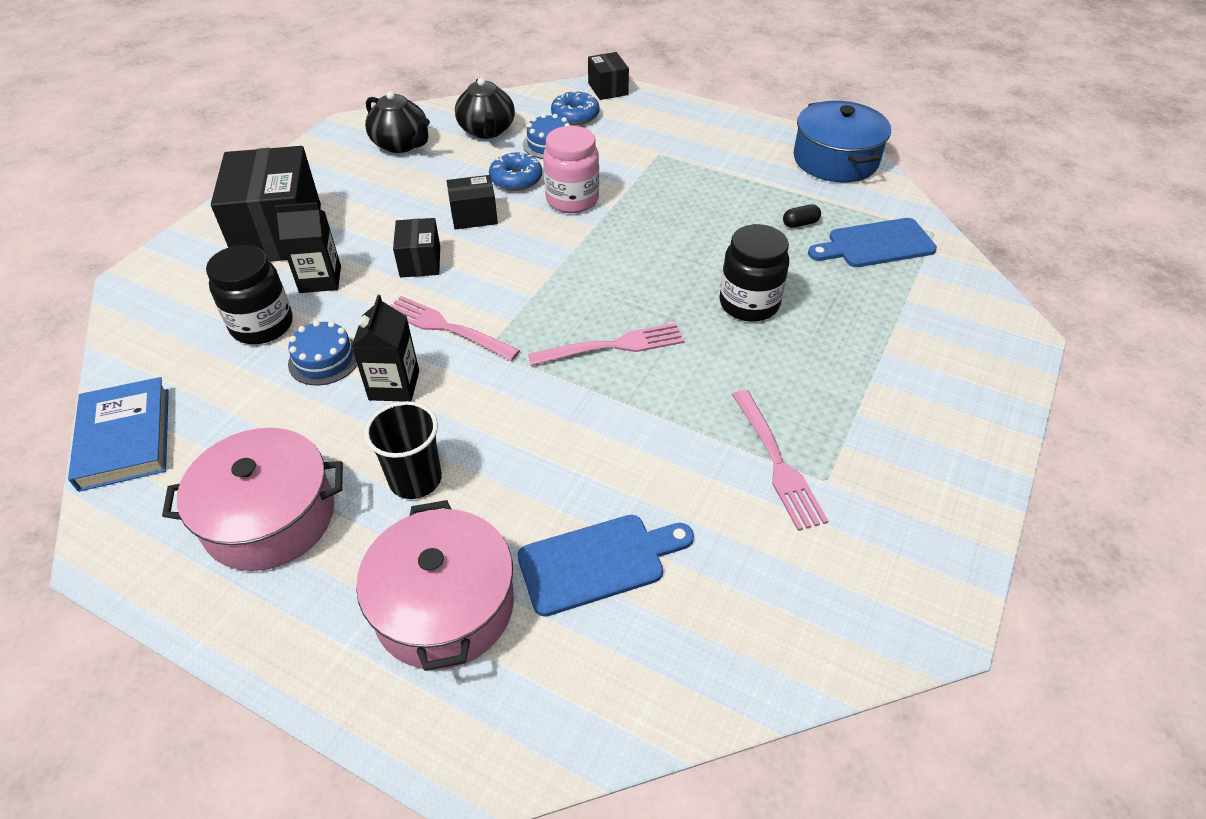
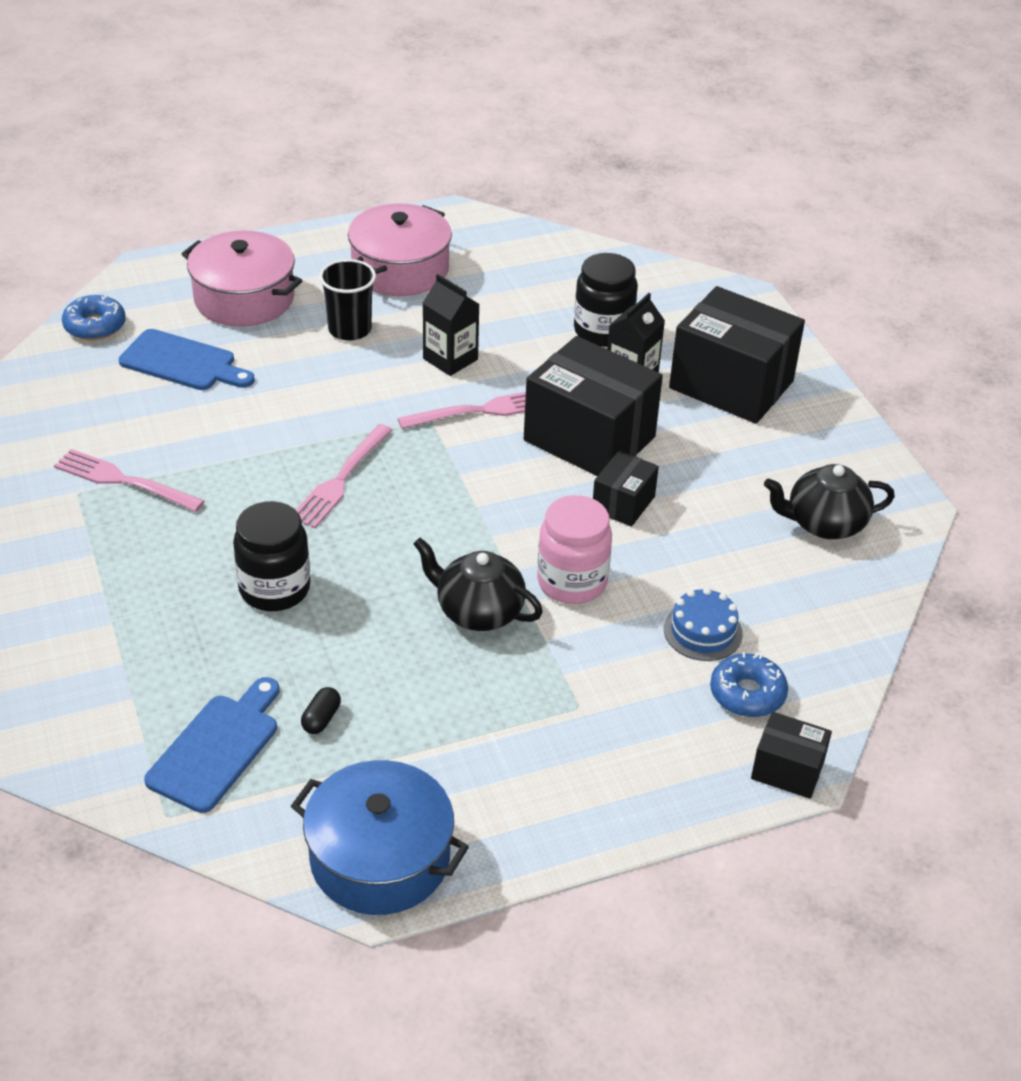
camera: 130 degrees right, 5 degrees down
(125, 438) = (548, 244): blue book -> none
(324, 359) = (522, 342): blue cake -> none
(420, 262) = (589, 439): black box -> black box, size x2.01
(487, 131) = (788, 600): black teapot -> black teapot (478, 611)
(516, 179) = (657, 566): blue donut -> blue donut (95, 326)
(598, 562) = (183, 362): blue cutting board -> blue cutting board turned 90 degrees counterclockwise

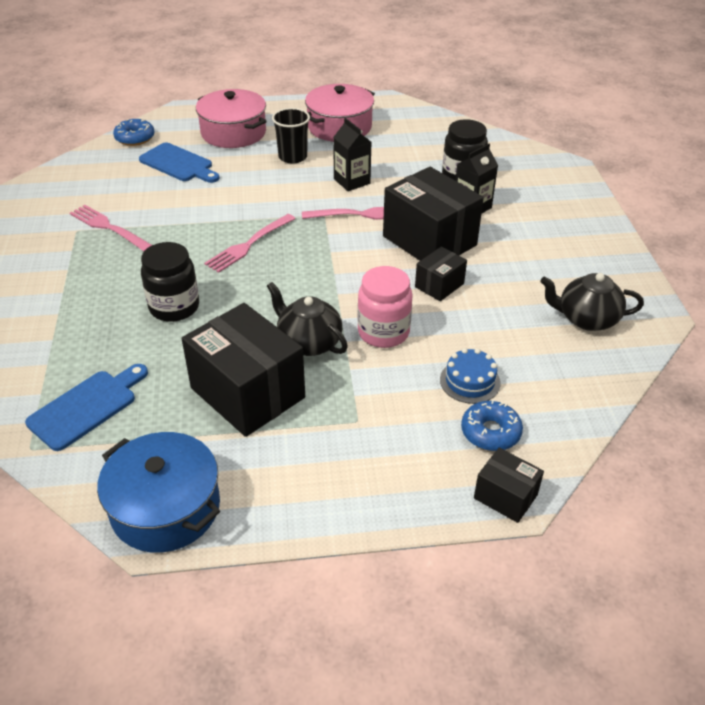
camera: 15 degrees right, 0 degrees up
(321, 719) = (167, 398): black capsule -> none
(731, 385) = (543, 219): black box -> black box (247, 393)

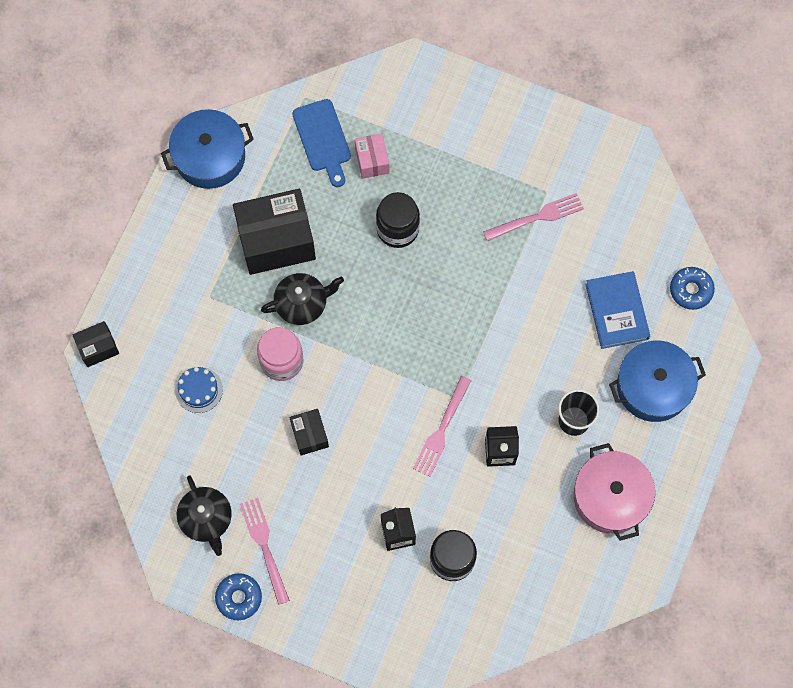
camera: 120 degrees right, 30 degrees up
(98, 355) = (372, 161): none -> pink box
(178, 164) = (616, 311): blue cutting board -> blue book
(233, 133) = (653, 386): pink pot -> blue pot
(249, 244) = (449, 316): pink fork -> pink fork (264, 546)
(429, 241) = (371, 464): black box -> none
(490, 432) = (149, 373): blue donut -> blue donut (239, 597)
(586, 319) = (206, 519): black teapot -> black teapot turned 120 degrees clockwise

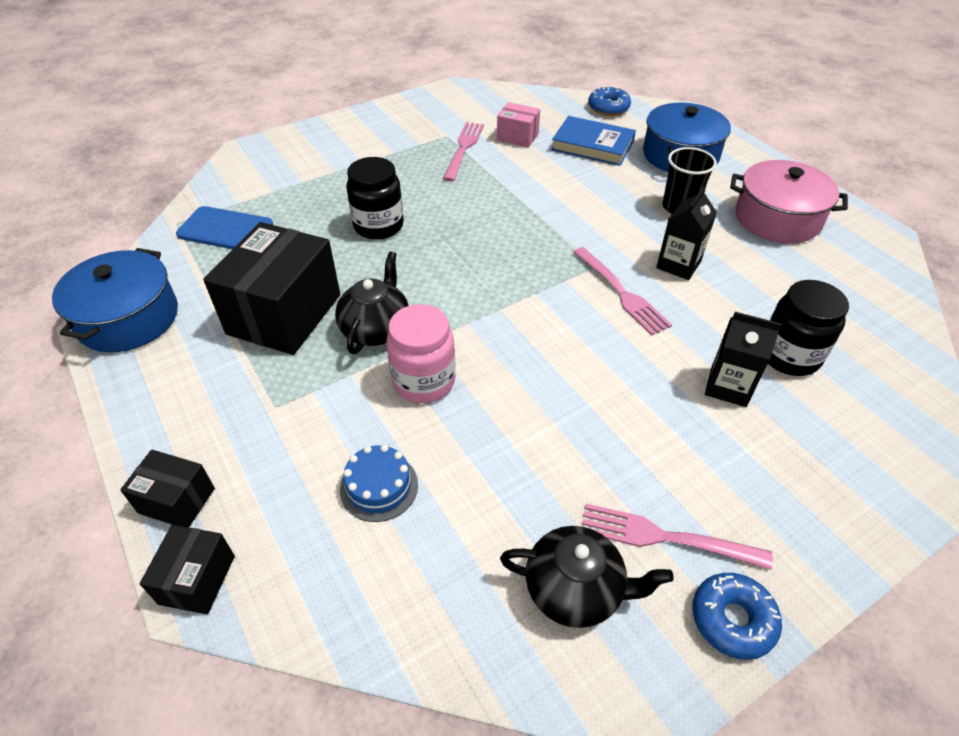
camera: 55 degrees left, 25 degrees down
(309, 435) = (539, 404): black box -> black box (177, 500)
(372, 161) = (294, 211): pink box -> pink box (517, 137)

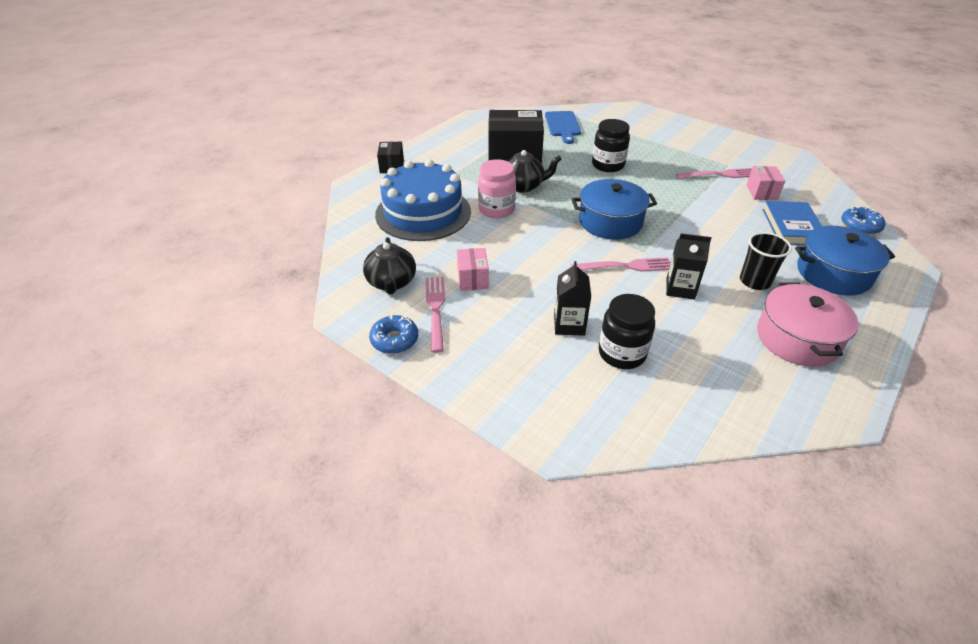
camera: 70 degrees right, 5 degrees down
(128, 318) = (482, 122): blue pot -> blue pot (610, 222)
(197, 579) = (358, 183): black box -> none
(379, 487) = (423, 213): blue cake -> blue cake, size x2.38
(600, 465) = (473, 279): none -> pink box
(621, 293) = (626, 266): pink fork -> pink fork turned 135 degrees counterclockwise

